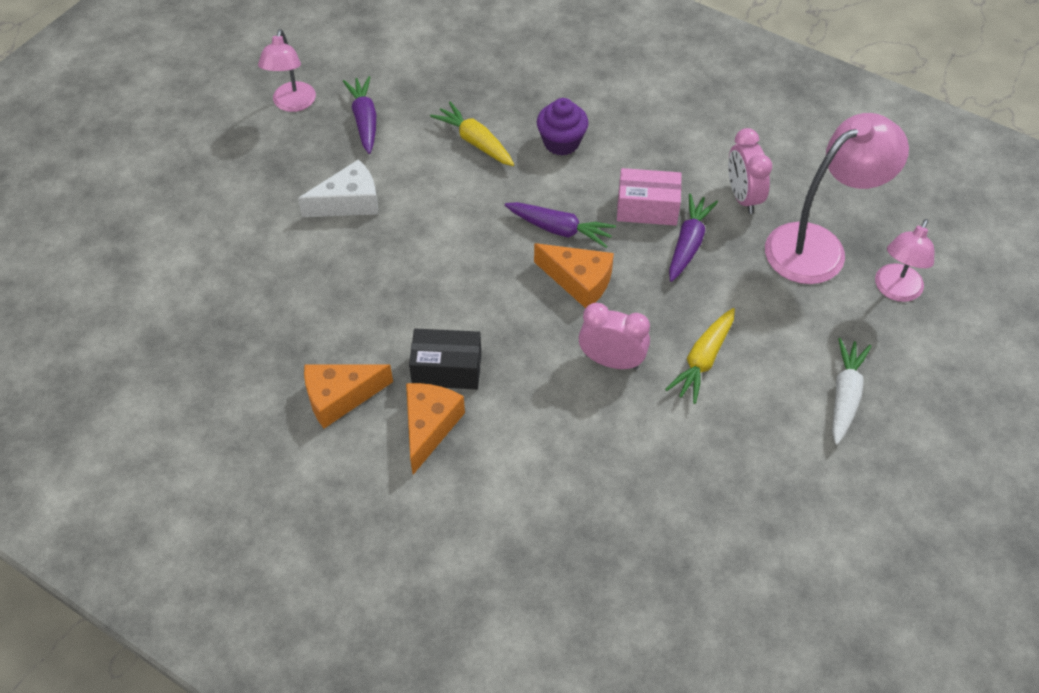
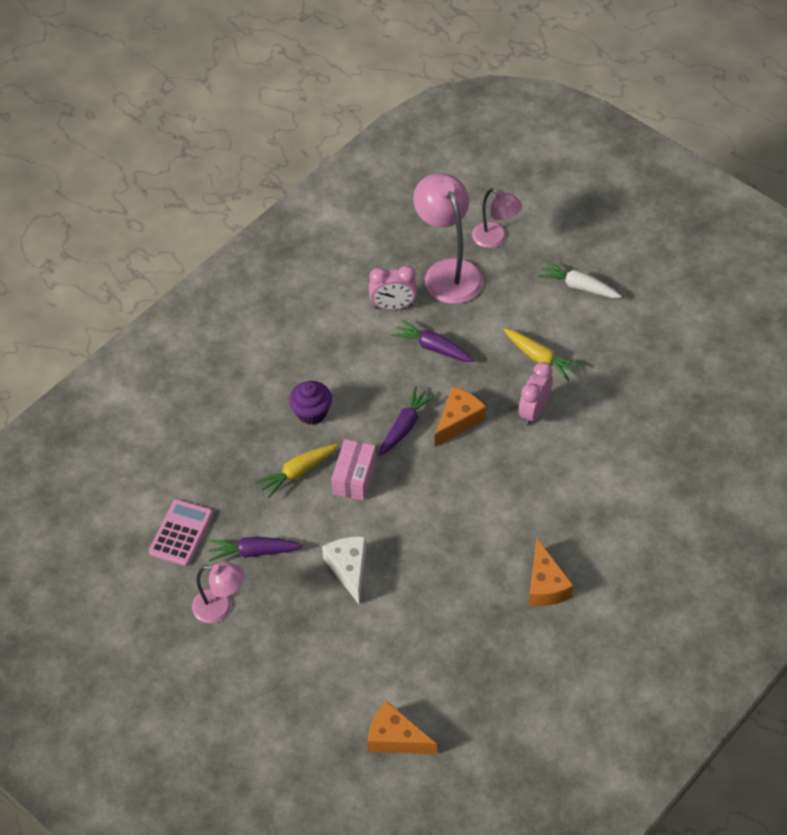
camera: 80 degrees left, 0 degrees up
(383, 61) = (181, 533): none -> pink calculator
(429, 427) = (578, 529): orange cheese -> orange cheese (395, 738)
(447, 369) = (528, 514): black box -> none
(647, 208) = (393, 367): pink box -> pink box (354, 477)

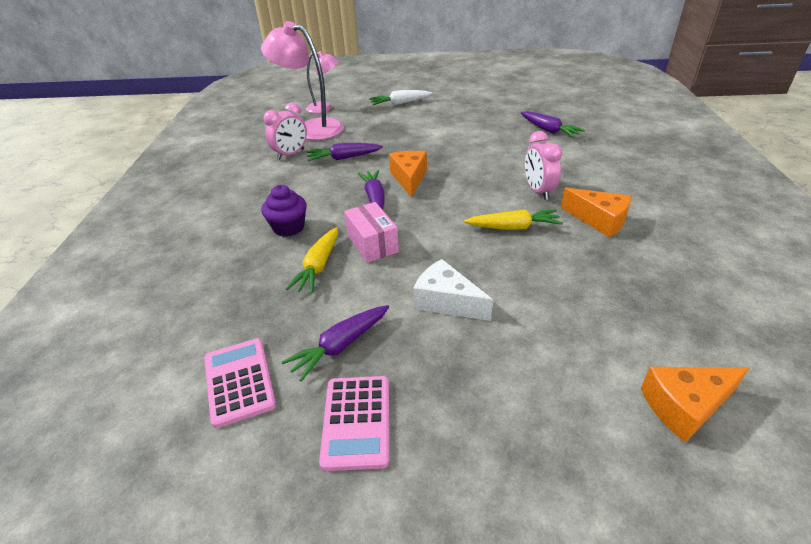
camera: 40 degrees left, 15 degrees down
(220, 607) = (356, 421): pink lamp -> pink calculator
(534, 411) = (451, 152): pink clock -> pink clock (538, 191)
(540, 358) = (420, 133): yellow carrot -> yellow carrot (513, 227)
(666, 447) = (549, 130): none -> purple carrot

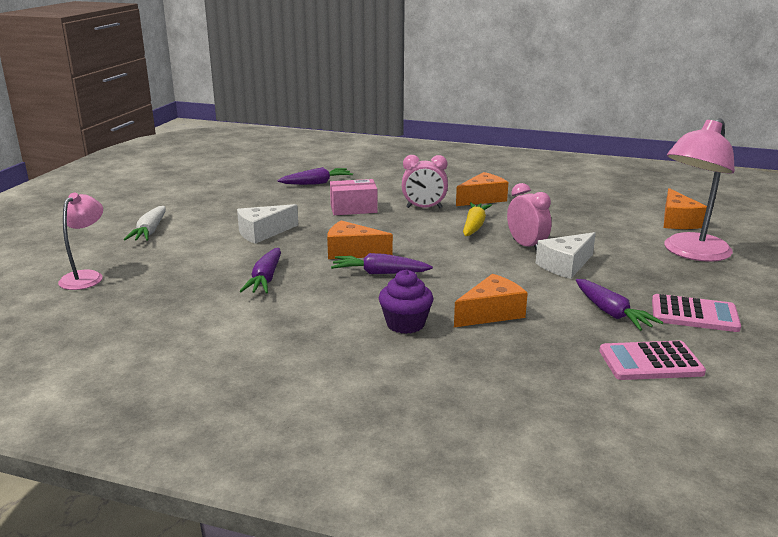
camera: 75 degrees left, 15 degrees down
(290, 154) = (213, 311): pink clock -> pink clock (526, 246)
(311, 128) = (146, 291): pink lamp -> pink lamp (691, 253)
(318, 266) = (491, 313): yellow carrot -> orange cheese
(372, 243) = (465, 283): pink box -> pink box (353, 209)
(423, 137) = (263, 233): none -> white cheese

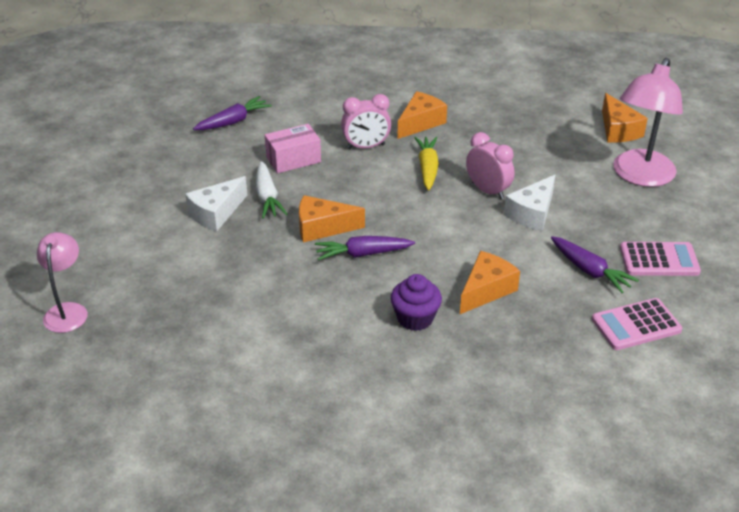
camera: 15 degrees left, 15 degrees up
(150, 231) = (92, 230): white carrot -> white carrot (267, 197)
(265, 279) = (255, 282): purple carrot -> none

